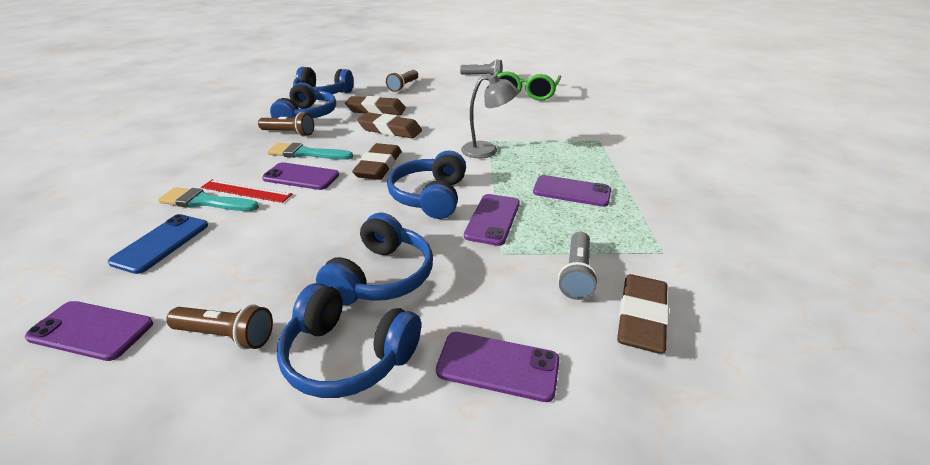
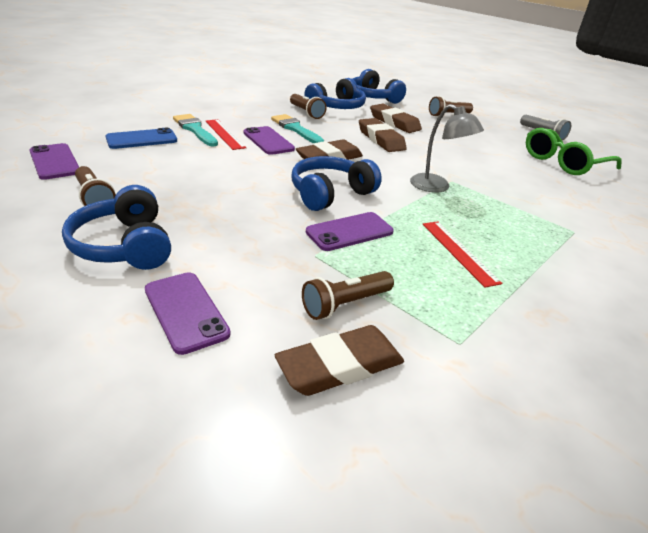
camera: 40 degrees right, 0 degrees up
(381, 276) = (213, 219): blue headphones -> none
(571, 191) = (459, 252): purple phone -> red ruler
(577, 274) = (345, 304): grey flashlight -> brown flashlight

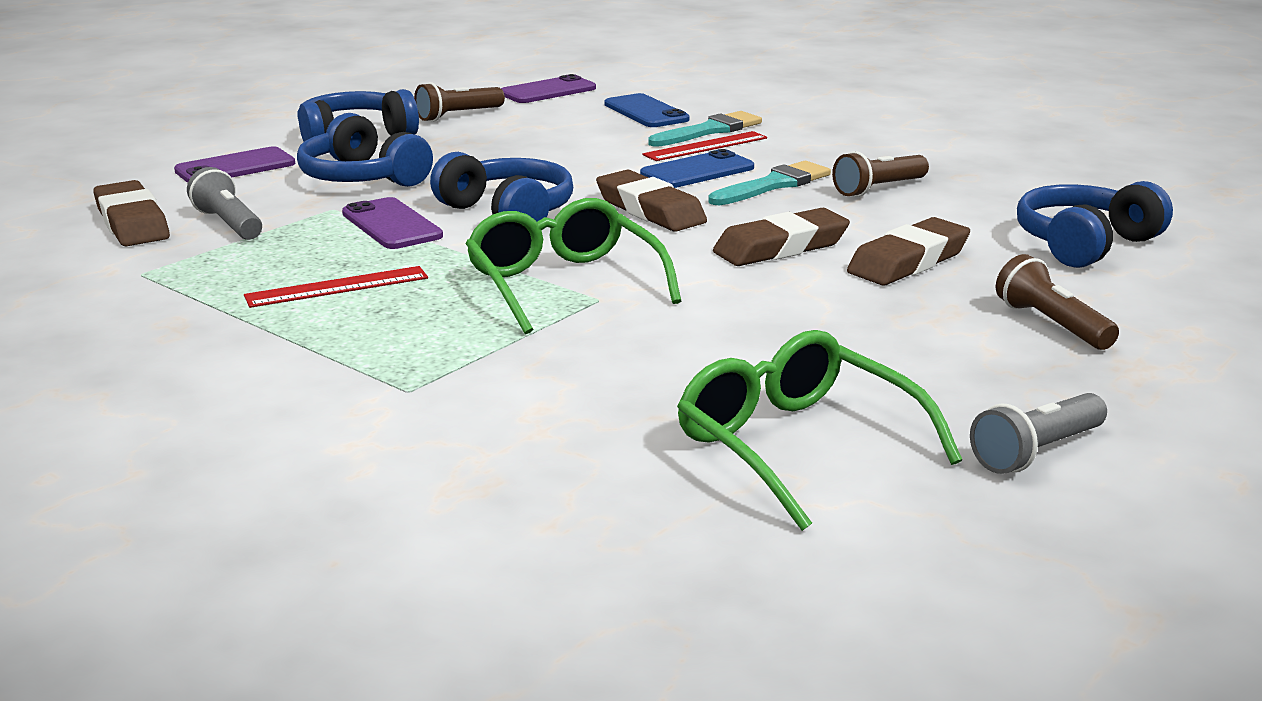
camera: 90 degrees right, 10 degrees down
(268, 141) = (697, 171): purple phone -> blue phone
(336, 107) = (951, 211): blue headphones -> blue headphones (362, 178)
(345, 304) = (228, 224): brown flashlight -> grey flashlight
(437, 187) = (565, 285): grey lamp -> green glasses

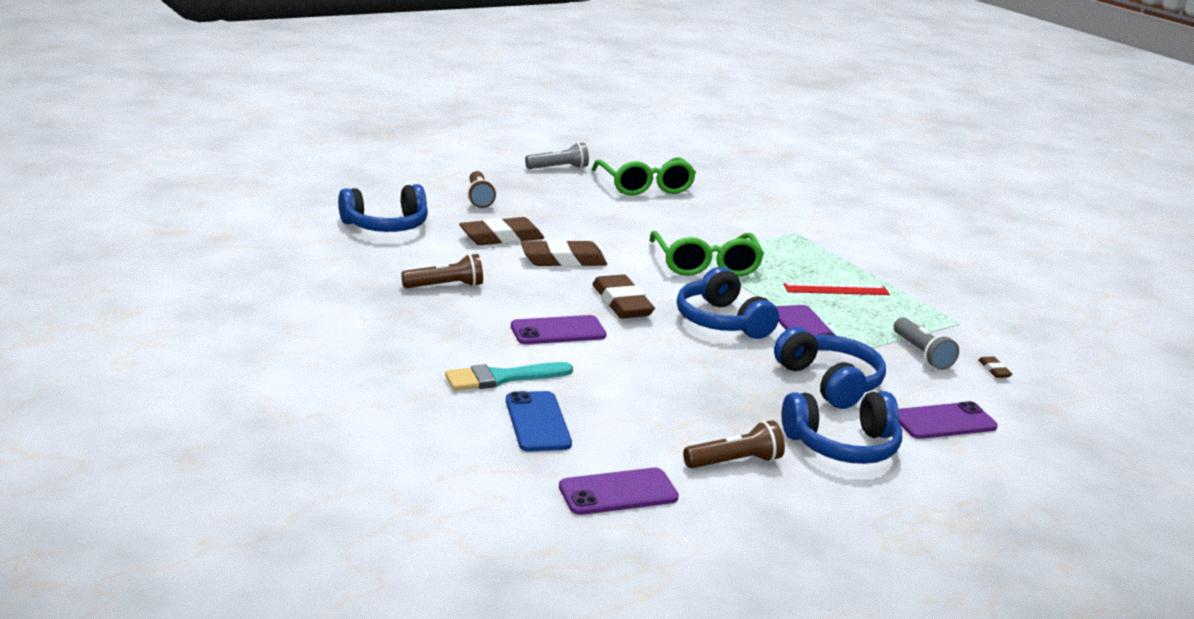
camera: 165 degrees left, 0 degrees up
(132, 223) = (994, 370): brown eraser -> brown eraser, size x0.44
(697, 171) = (558, 331): blue phone -> purple phone
(706, 146) = (525, 358): red ruler -> none
(774, 185) = (514, 306): turquoise brush -> none

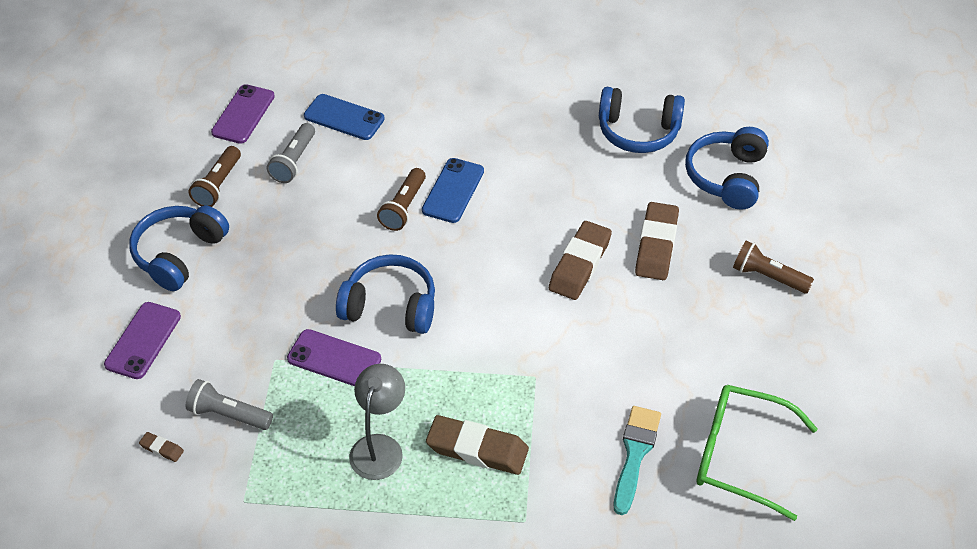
camera: 130 degrees right, 25 degrees up
(445, 286) = (576, 162): brown flashlight -> brown flashlight (404, 207)
(502, 378) = (410, 127): turquoise brush -> turquoise brush (635, 454)
(558, 168) = (837, 399): grey flashlight -> grey flashlight (294, 161)
(558, 331) = (453, 191): purple phone -> blue phone
(622, 303) = (470, 257): brown eraser -> brown eraser (477, 449)
(705, 264) = (503, 372): green glasses -> none
(829, 383) = (249, 309): blue headphones -> blue headphones (638, 131)
(836, 289) = (379, 447): red ruler -> grey lamp

